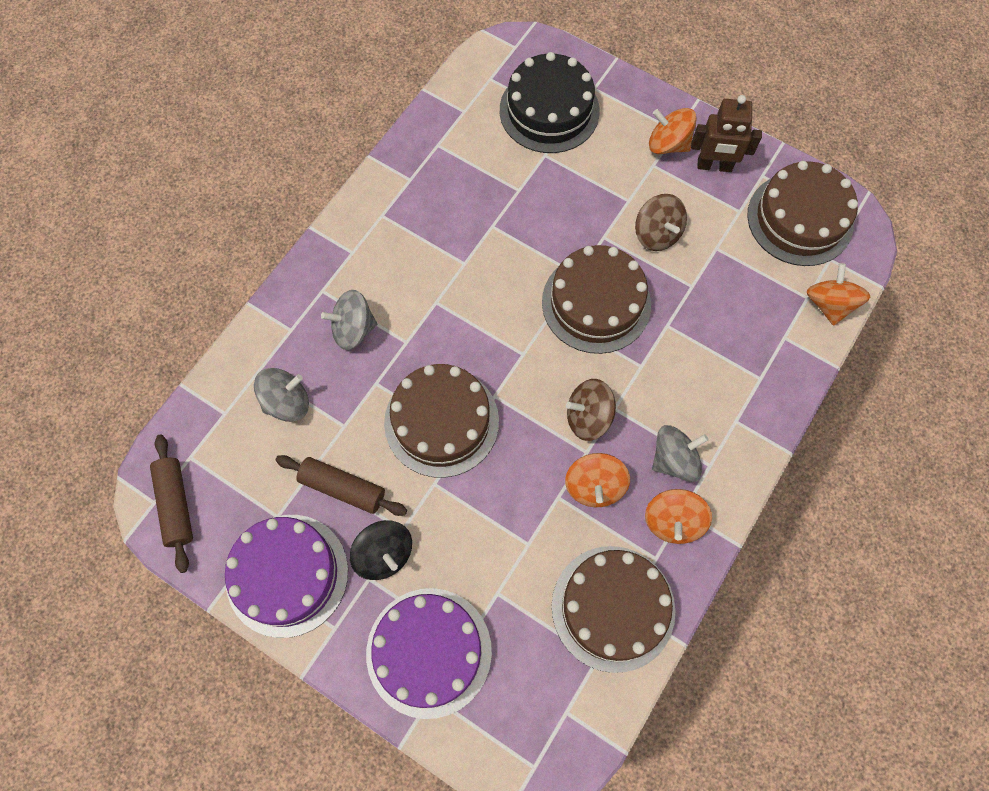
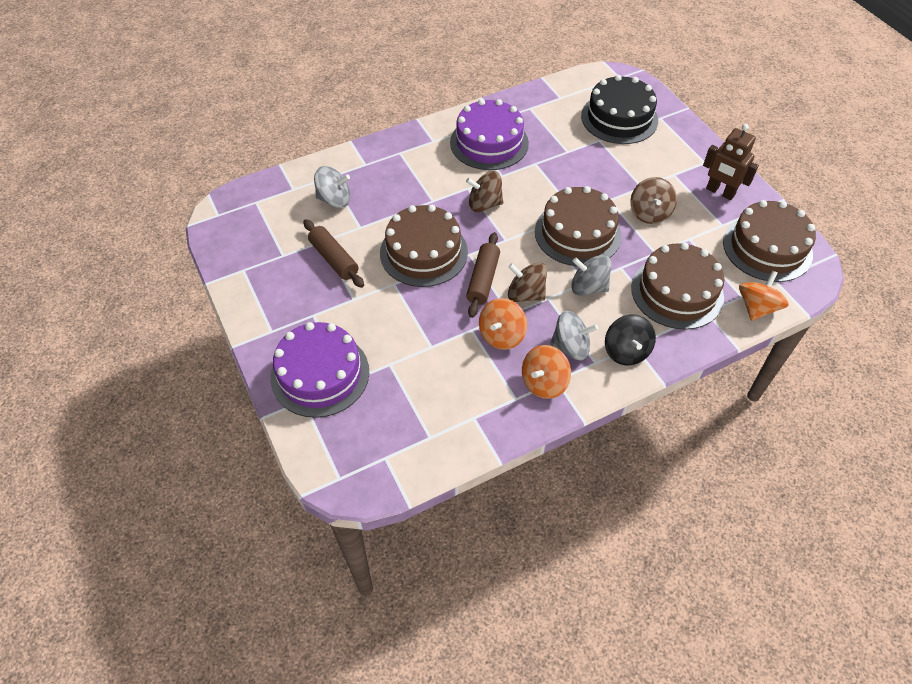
camera: 30 degrees right, 15 degrees down
(176, 505) = (229, 222): brown rolling pin -> brown rolling pin (483, 280)
(287, 575) = (265, 288): purple cake -> purple cake (489, 142)
(353, 329) = (404, 180): grey spinning top -> grey spinning top (588, 287)
(384, 554) = (332, 306): black spinning top -> black spinning top (626, 351)
(469, 316) = (484, 204): none -> brown spinning top
(613, 608) = (463, 412): brown cake -> brown cake (677, 292)
(668, 144) = (693, 167): orange spinning top -> none

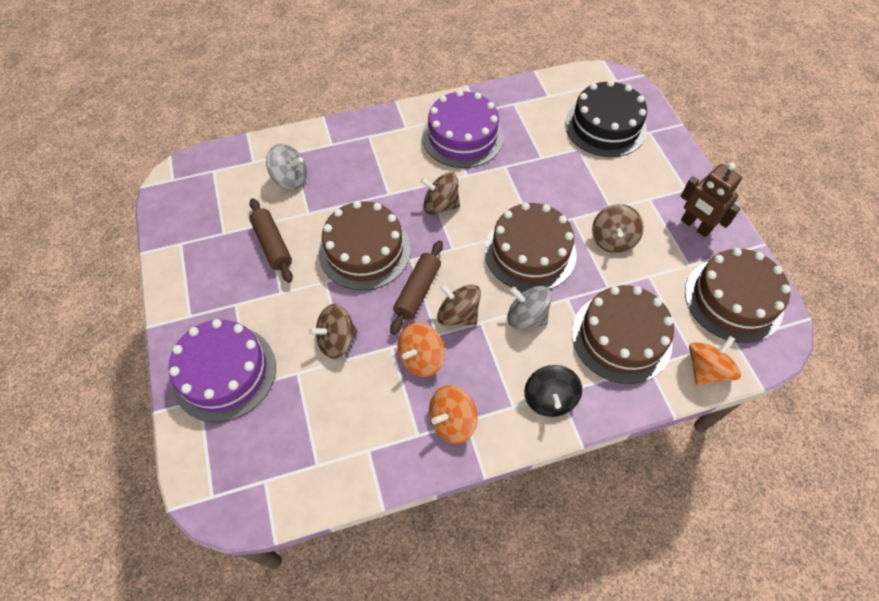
camera: 10 degrees right, 5 degrees up
(419, 332) = (337, 340): none -> brown spinning top
(571, 347) = (491, 384): grey spinning top -> none

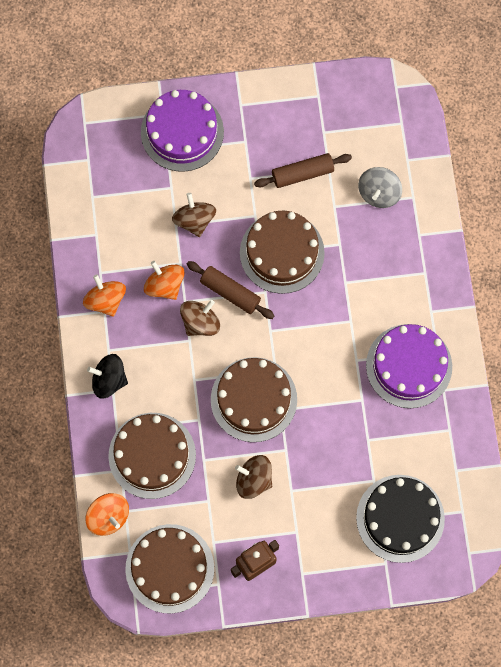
camera: 100 degrees right, 15 degrees up
(440, 205) = (322, 328): brown spinning top -> none
(526, 316) = (187, 380): grey spinning top -> none

